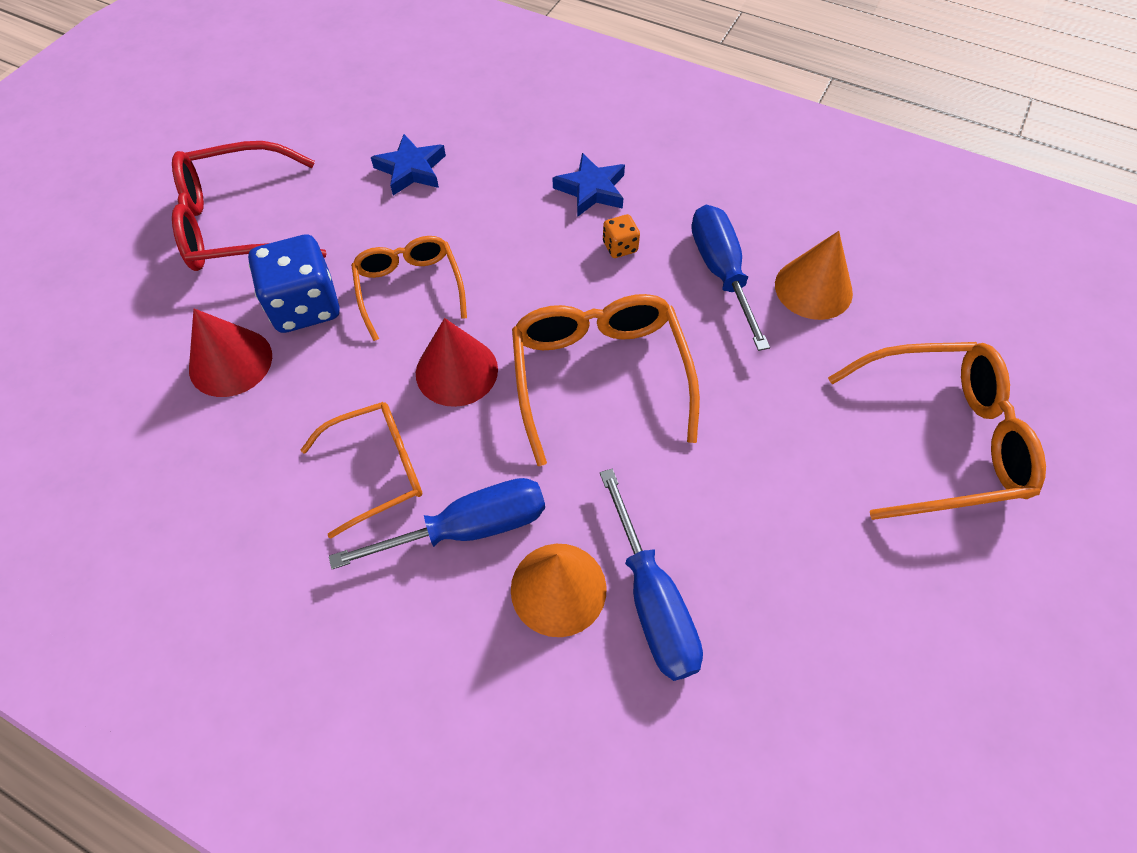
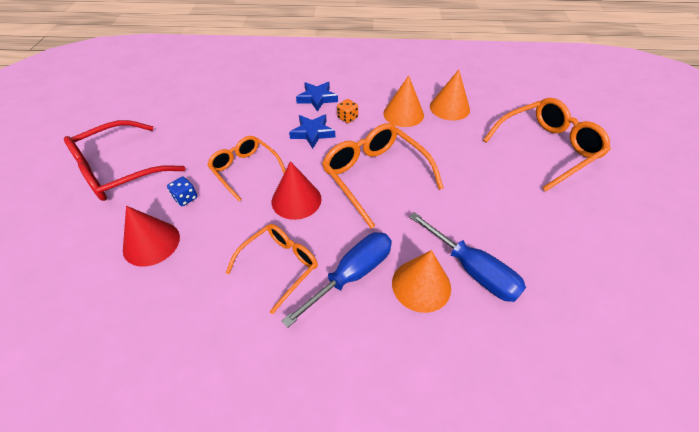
camera: 25 degrees left, 10 degrees down
(305, 306) = (185, 198): blue dice -> blue dice, size x0.47
(411, 169) = (213, 116): blue star -> blue star (312, 133)
(721, 272) = (403, 114): blue screwdriver -> orange cone

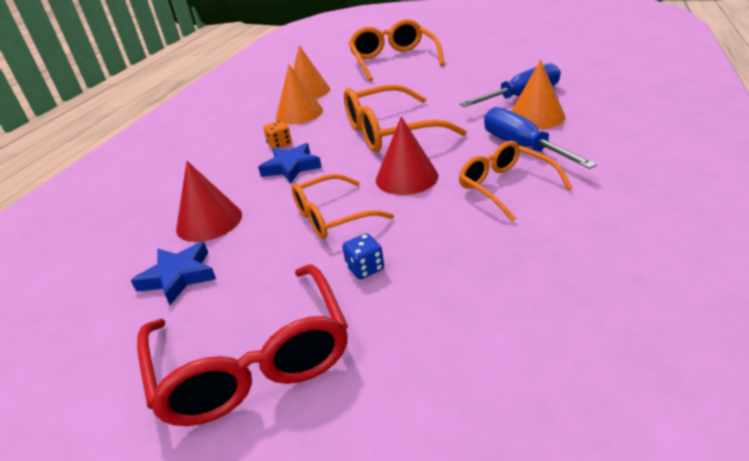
camera: 70 degrees left, 15 degrees down
(151, 243) = (448, 295): red cone -> red cone (209, 221)
(317, 98) = (222, 164): blue star -> blue star (178, 276)

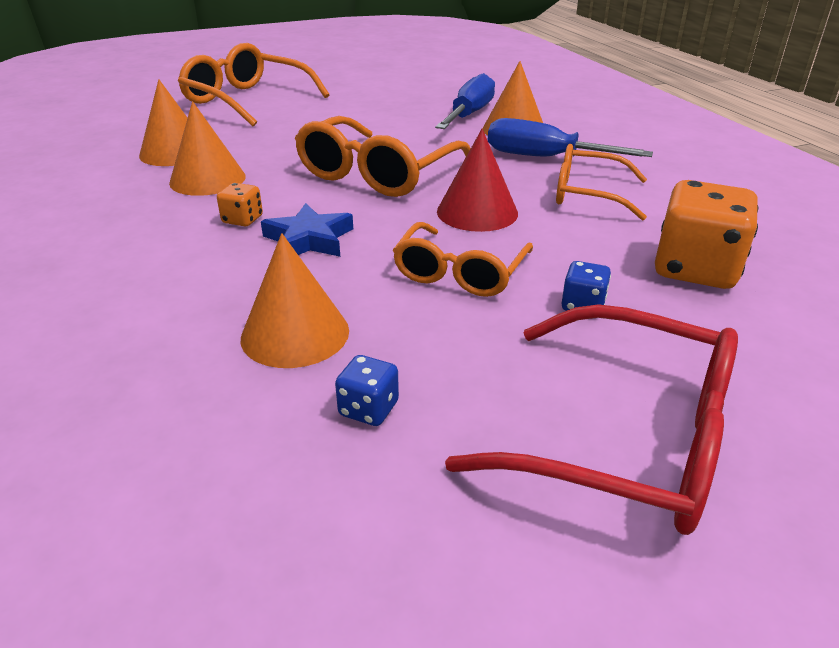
camera: 45 degrees left, 0 degrees up
(178, 276) = (368, 409): blue star -> blue dice
(209, 221) = (295, 334): red cone -> orange cone
(486, 276) = (695, 269): none -> orange dice

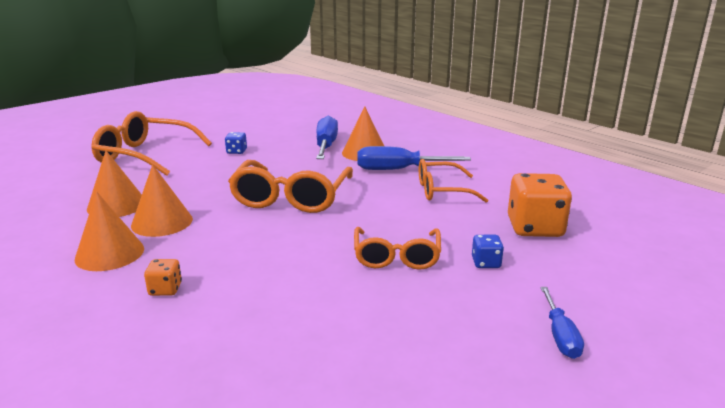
camera: 20 degrees left, 10 degrees down
(242, 220) = (214, 248): orange dice -> orange dice (165, 289)
(295, 334) = (315, 319): orange cone -> orange cone (110, 253)
(309, 239) = (276, 253): blue star -> none
(368, 409) = (400, 356): blue dice -> blue dice (236, 151)
(477, 212) = (379, 214): red cone -> none
(626, 438) = (560, 336): red glasses -> blue screwdriver

